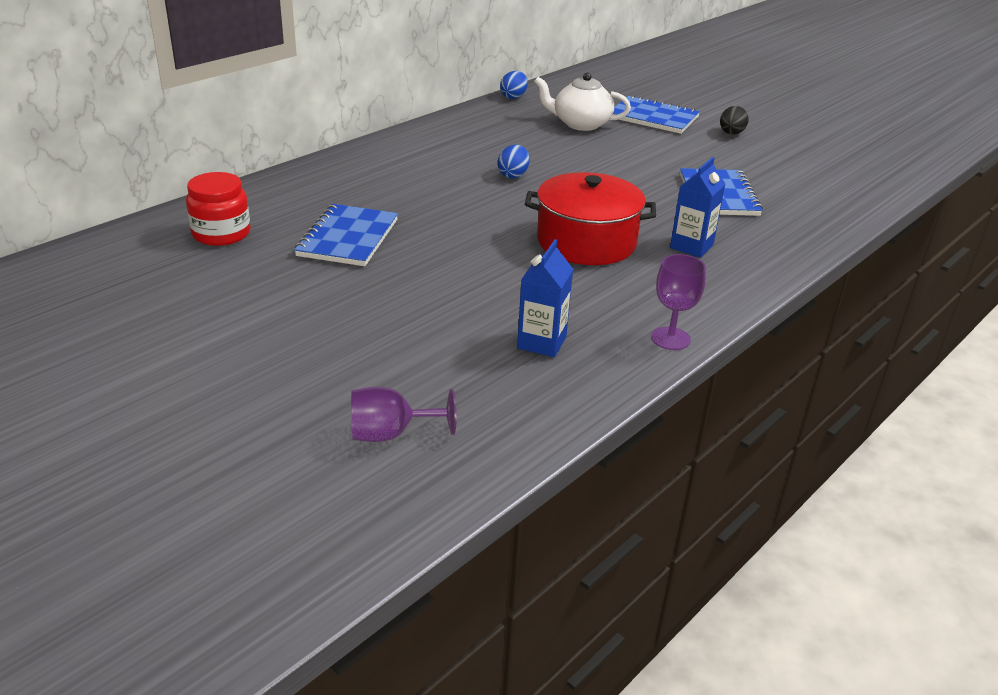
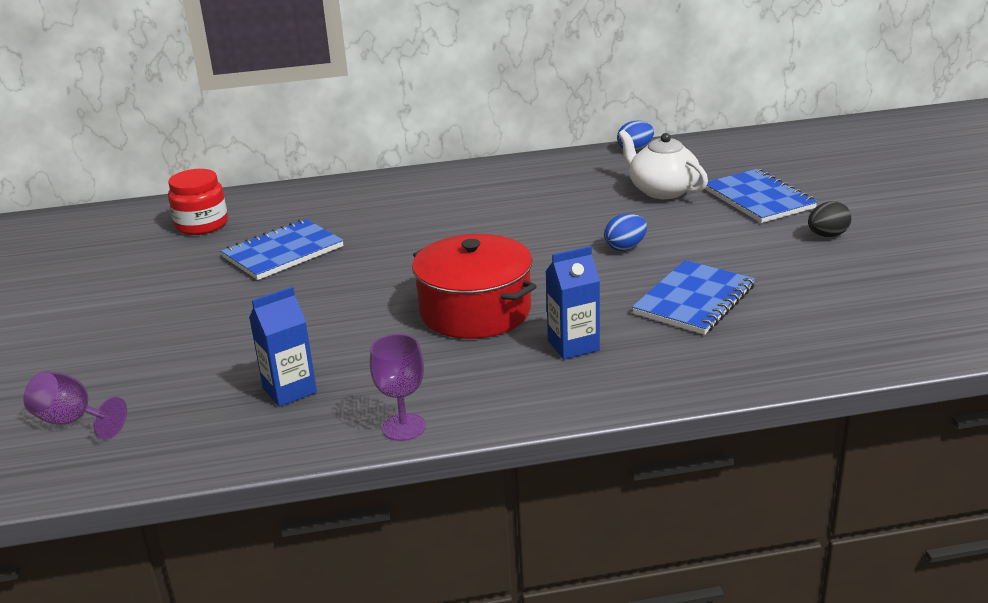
camera: 40 degrees right, 5 degrees down
(513, 175) = (509, 229): blue egg -> blue egg (625, 247)

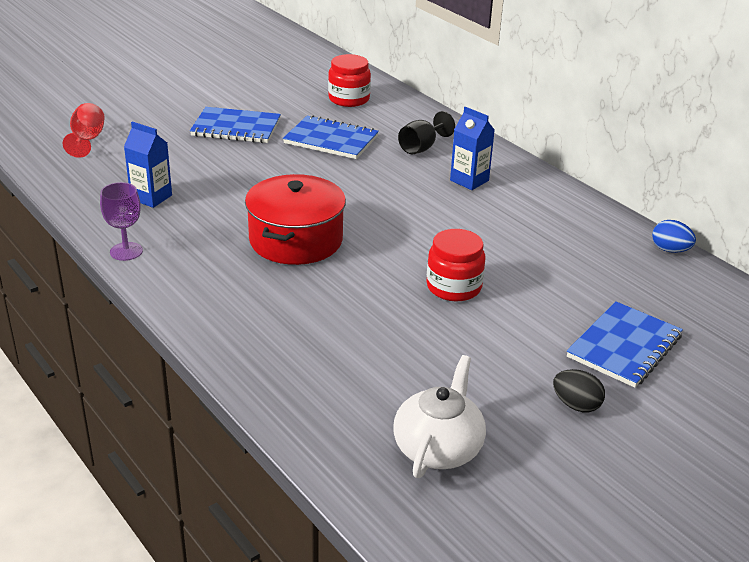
camera: 60 degrees right, 5 degrees up
(72, 421) = (87, 140): purple goblet -> red goblet
(357, 209) = (421, 148): none -> black goblet
(573, 345) = (270, 296): blue carton -> blue carton (469, 180)
(625, 247) = (454, 287): blue egg -> red jar
(662, 190) = (589, 284): white teapot -> white teapot (438, 448)
(694, 300) = (381, 343): blue notebook -> blue notebook (236, 128)

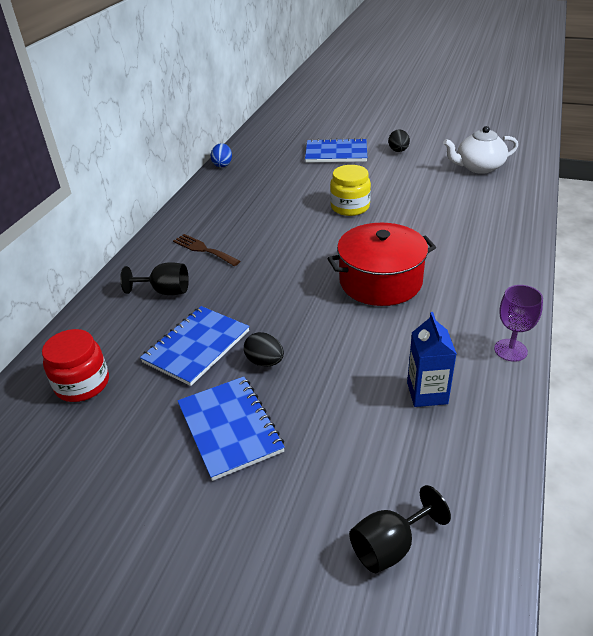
camera: 120 degrees left, 5 degrees up
(87, 140) = (390, 546): red goblet -> black goblet
(276, 156) = (265, 362): none -> black egg
(331, 140) = (196, 346): blue notebook -> blue notebook turned 45 degrees clockwise
(454, 287) = (350, 207): red jar -> yellow jar
(469, 180) = (203, 249): blue carton -> brown fork

